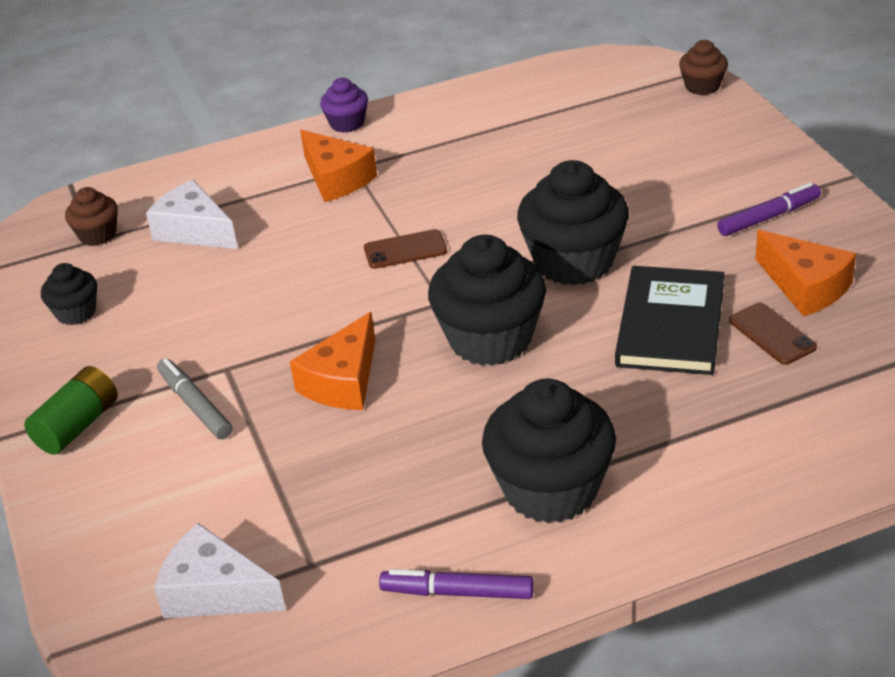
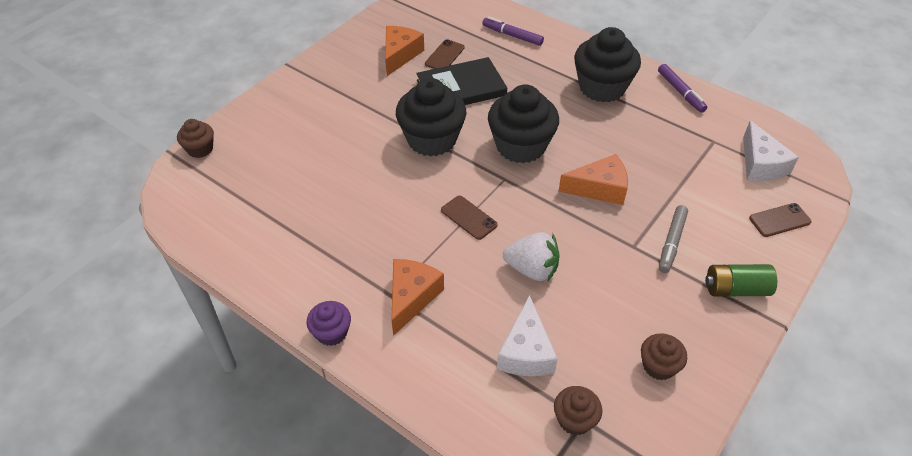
camera: 125 degrees left, 10 degrees up
(76, 312) = (658, 366): black cupcake -> brown cupcake
(110, 540) = (779, 220): none -> brown phone
(283, 271) = (532, 269): none -> white strawberry
(768, 217) = (344, 81): purple marker -> purple marker (512, 35)

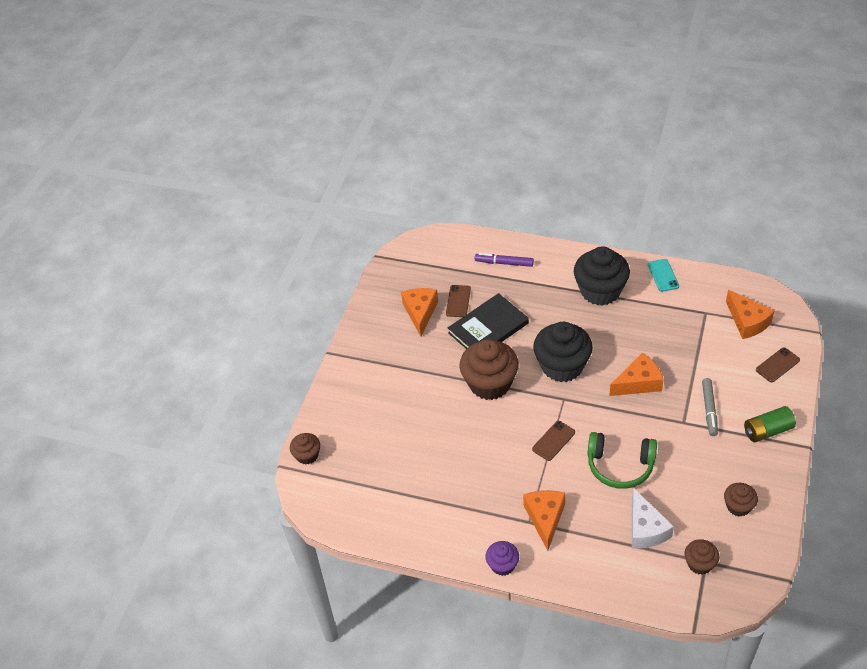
camera: 15 degrees left, 0 degrees up
(431, 139) = (490, 383): black cupcake -> brown cupcake
(468, 217) = (553, 441): brown phone -> brown phone turned 75 degrees counterclockwise
(532, 269) = (620, 466): white strawberry -> green headphones
(680, 92) = (663, 275): purple marker -> turquoise phone
(760, 164) = (747, 322): white cheese -> orange cheese

